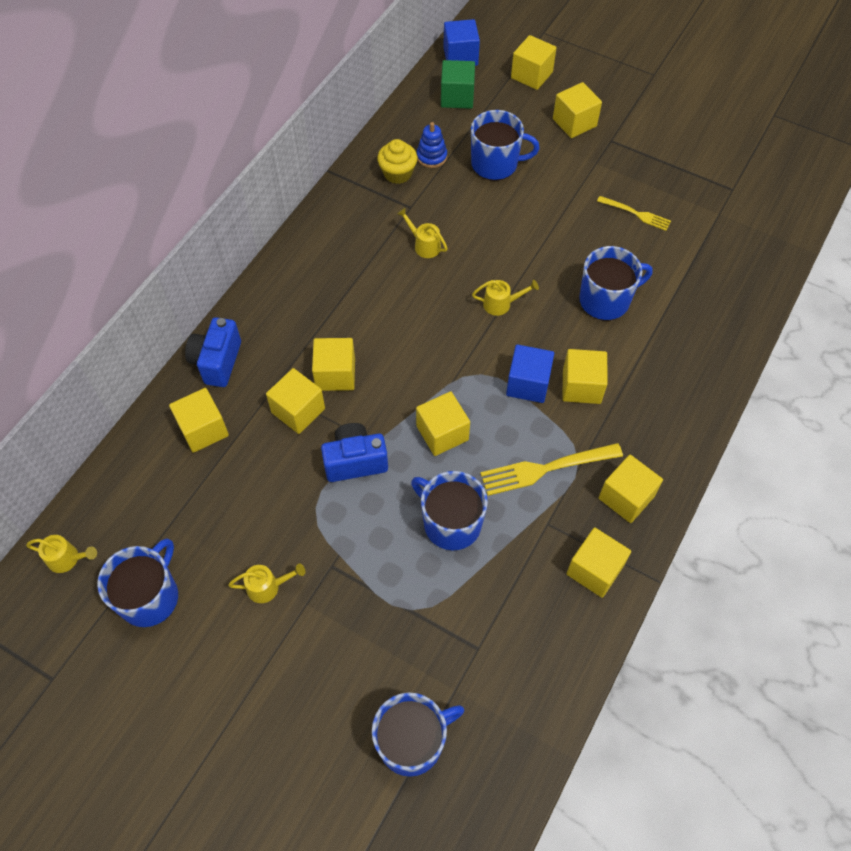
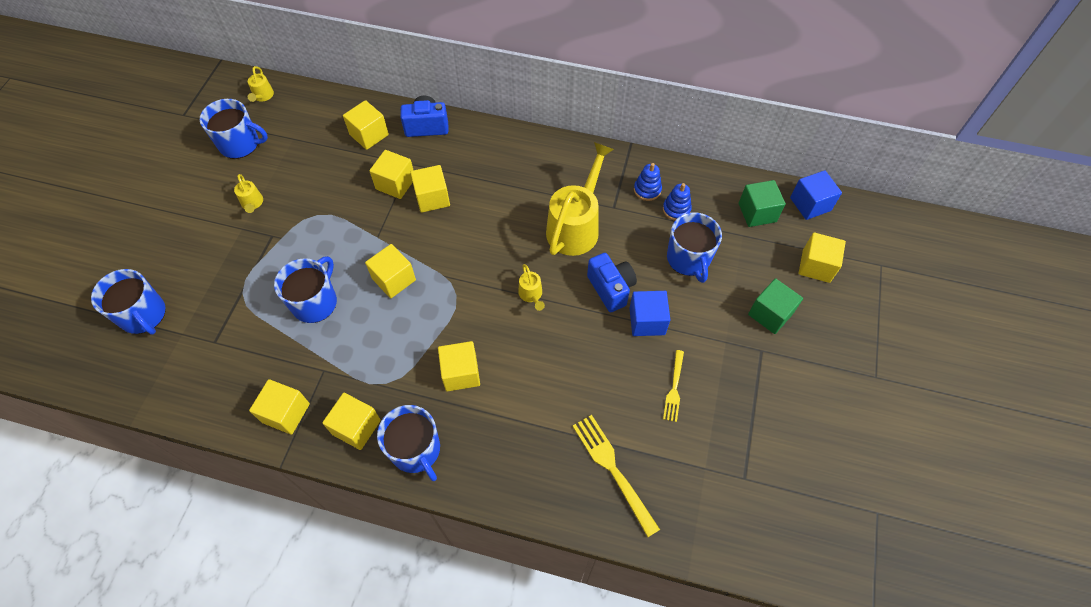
camera: 75 degrees right, 0 degrees up
(355, 461) = (358, 229): blue camera -> blue camera (611, 288)
(397, 173) = (647, 190): yellow cupcake -> blue stacking toy
(424, 245) = (576, 226): yellow watering can -> yellow watering can, size x2.29
(528, 384) = (454, 331): blue cube -> blue cube (647, 321)
(546, 469) = (374, 360): yellow fork -> yellow fork (613, 470)
(574, 122) = (770, 314): yellow cube -> green cube
(606, 300) = (560, 377): blue mug -> blue mug (416, 450)

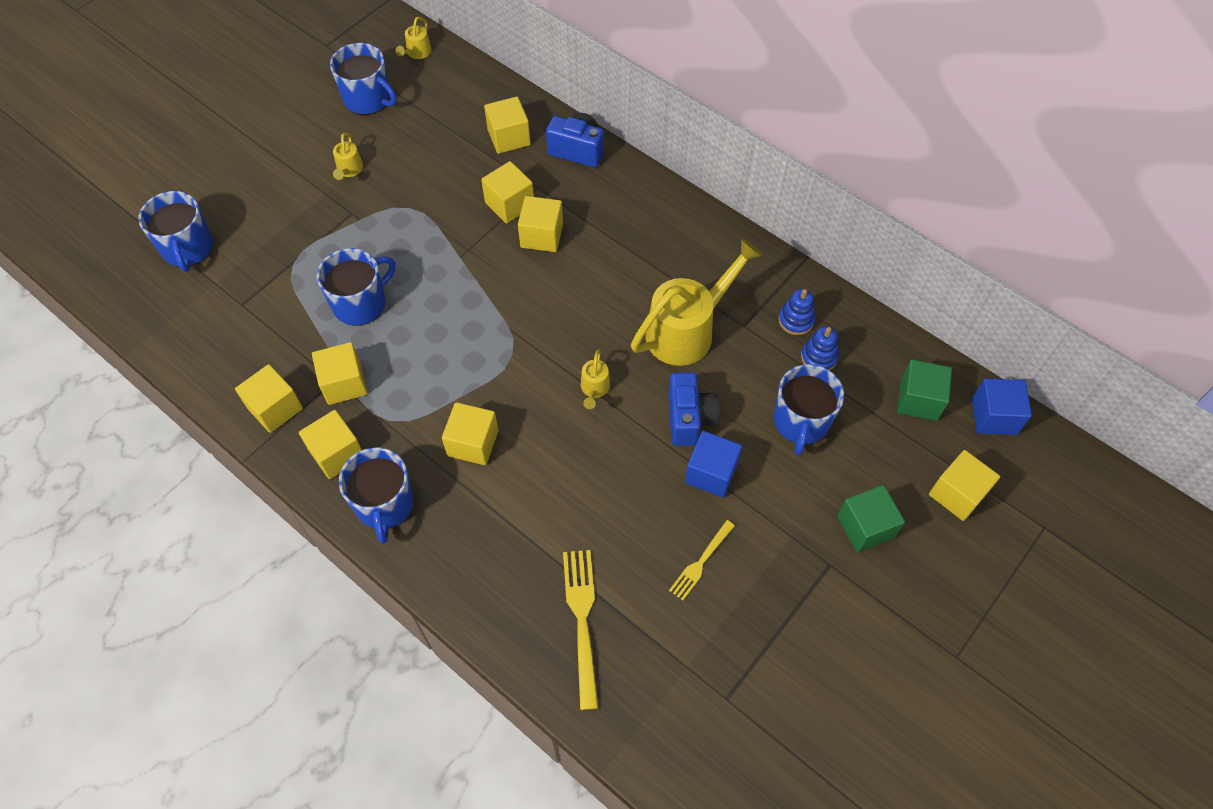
camera: 25 degrees right, 0 degrees up
(394, 279) = (454, 311): yellow cube -> yellow cube (344, 383)

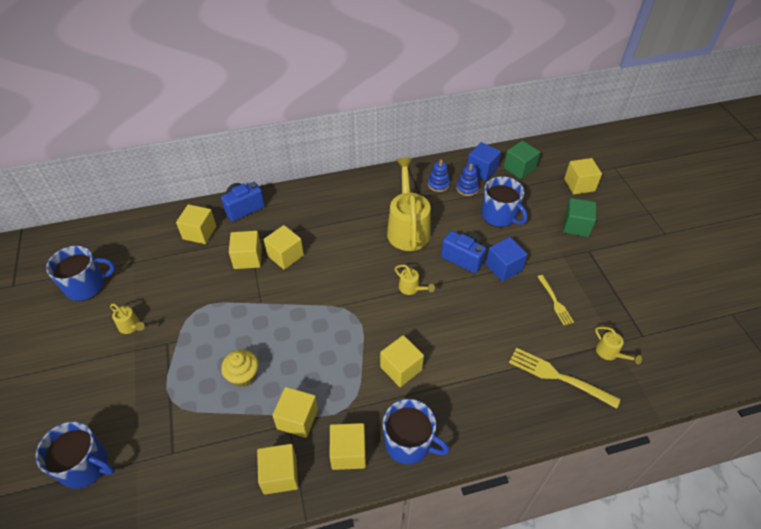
camera: 55 degrees left, 10 degrees down
(360, 303) = (243, 375): blue mug -> yellow cupcake
(417, 53) = (82, 241): yellow watering can -> yellow watering can (610, 353)
(994, 416) = (546, 150): blue cube -> blue cube (481, 170)

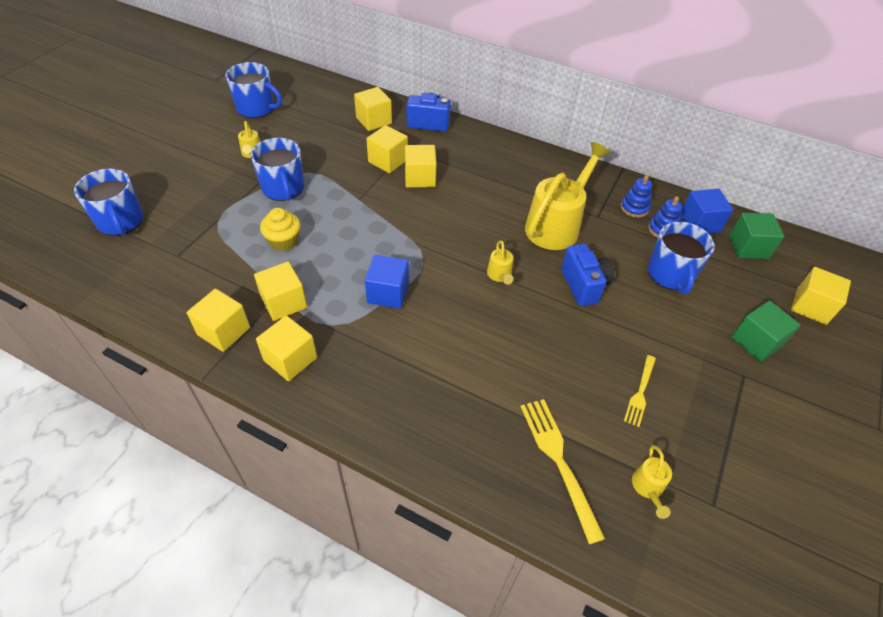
camera: 40 degrees right, 0 degrees up
(401, 368) = (411, 331): yellow cube -> none
(409, 443) = (346, 394): blue mug -> blue mug (283, 188)
(503, 267) = (618, 322): blue cube -> blue cube (388, 293)

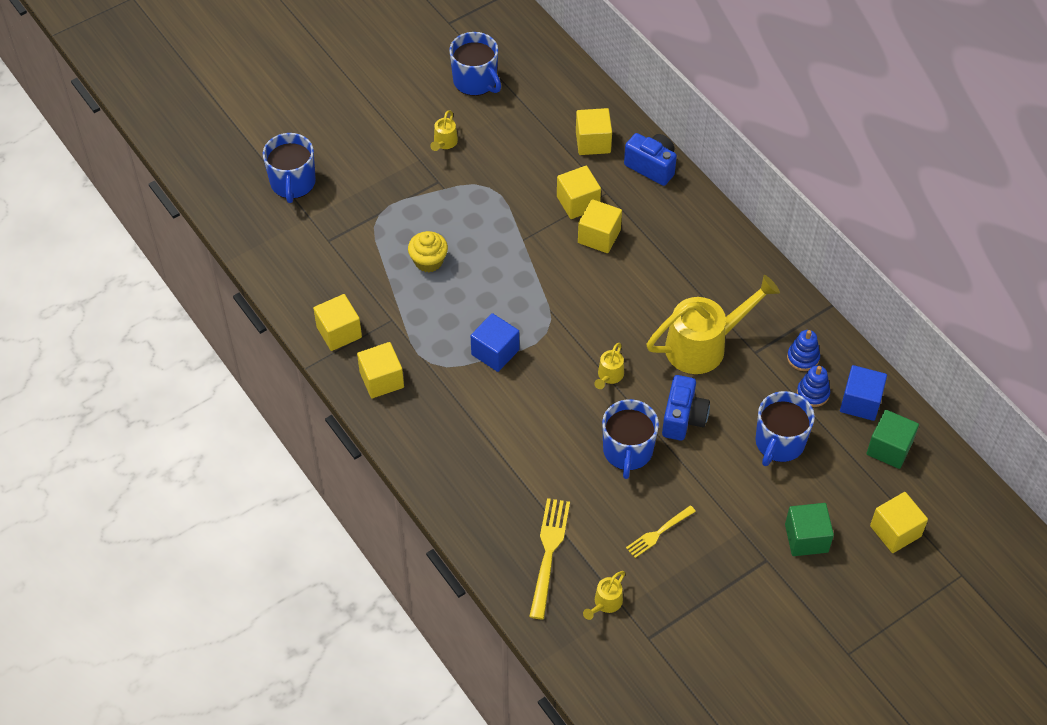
camera: 30 degrees right, 5 degrees up
(283, 188) = (456, 199): blue mug -> blue mug (627, 451)
(284, 302) = (400, 325): yellow cube -> none

